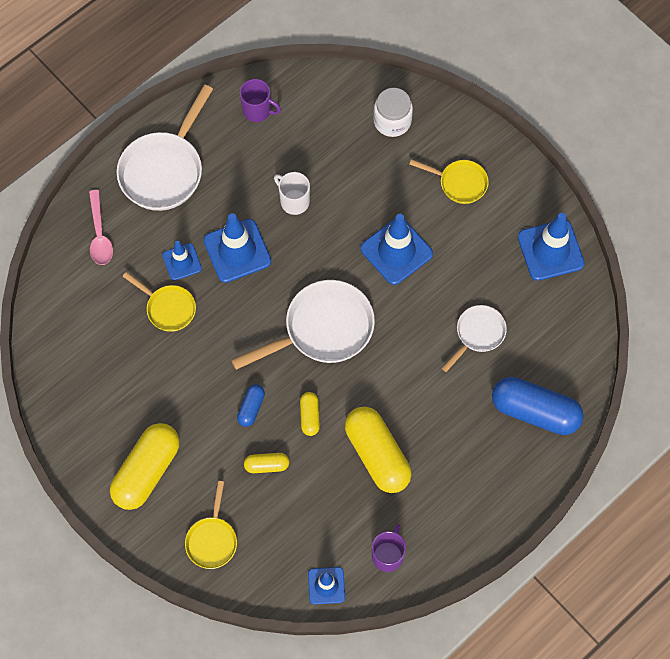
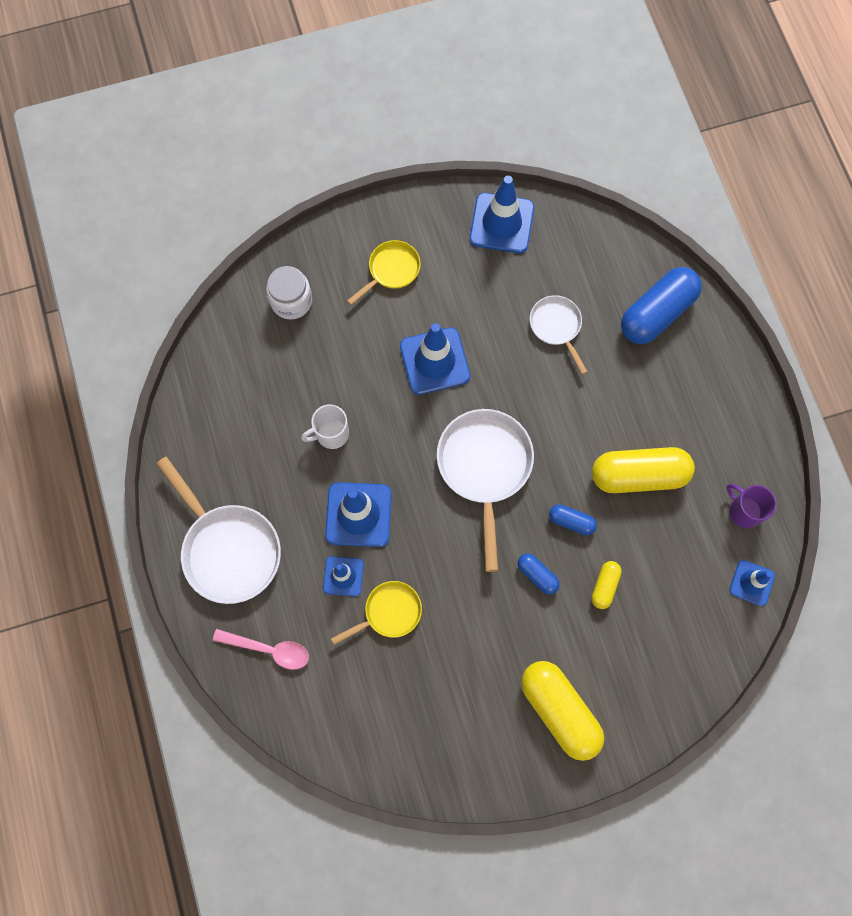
camera: 65 degrees left, 5 degrees up
(212, 540) = (660, 675): yellow pan -> none
(258, 110) = (209, 425): purple mug -> none
(310, 416) = (571, 521): yellow capsule -> blue capsule

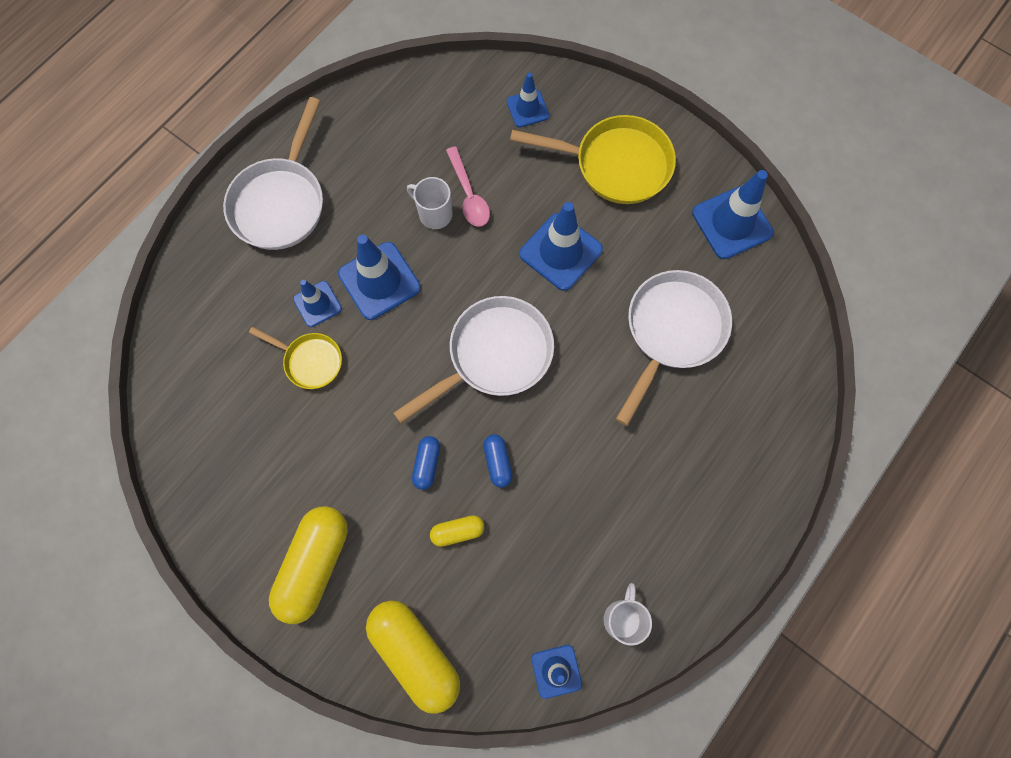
camera: 55 degrees right, 0 degrees up
(269, 650) = (217, 288): pink spoon -> pink spoon (469, 195)
(291, 301) = (527, 109): white jar -> blue traffic cone
(391, 270) = (615, 165): yellow pan -> yellow pan, size x1.78
(556, 327) = (672, 331): white pan -> white pan, size x1.78
(639, 475) = (585, 495): yellow capsule -> yellow capsule (415, 653)
(657, 313) = (756, 411): blue capsule -> none
(744, 511) = (622, 618): purple mug -> white mug

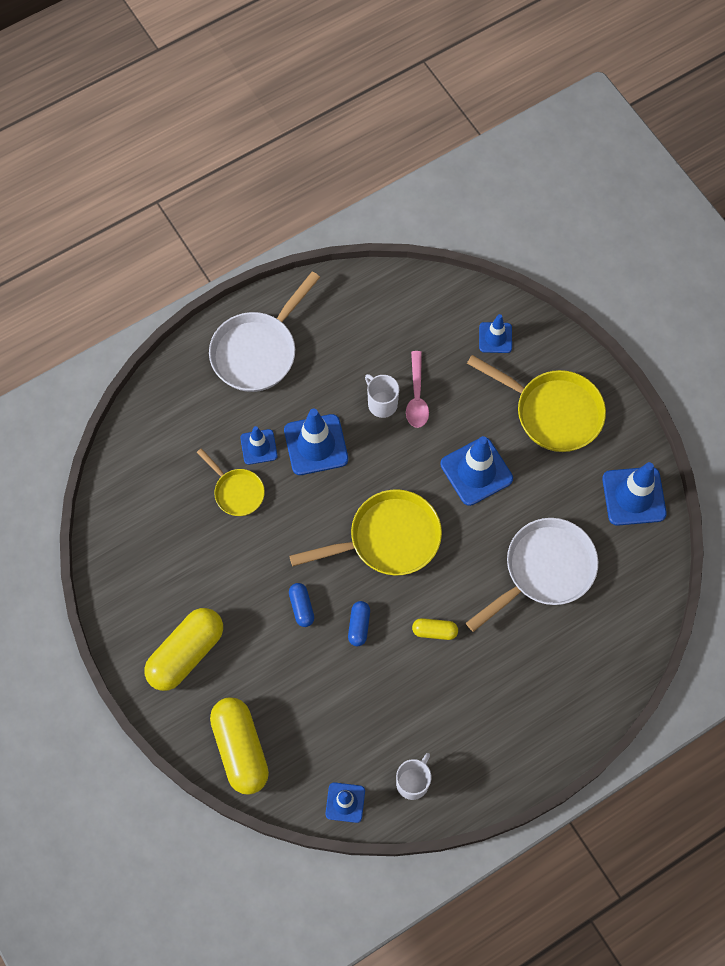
camera: 20 degrees right, 5 degrees down
(427, 464) = (301, 607): blue capsule -> blue capsule turned 45 degrees counterclockwise
(457, 531) = (307, 668): yellow capsule -> yellow capsule (434, 631)
(494, 355) = (388, 539): white pan -> yellow pan

